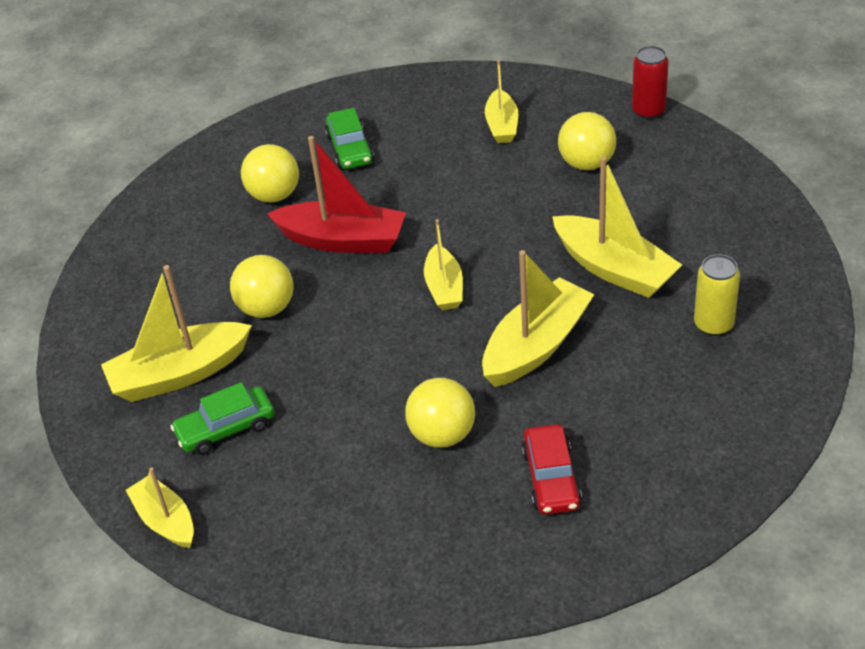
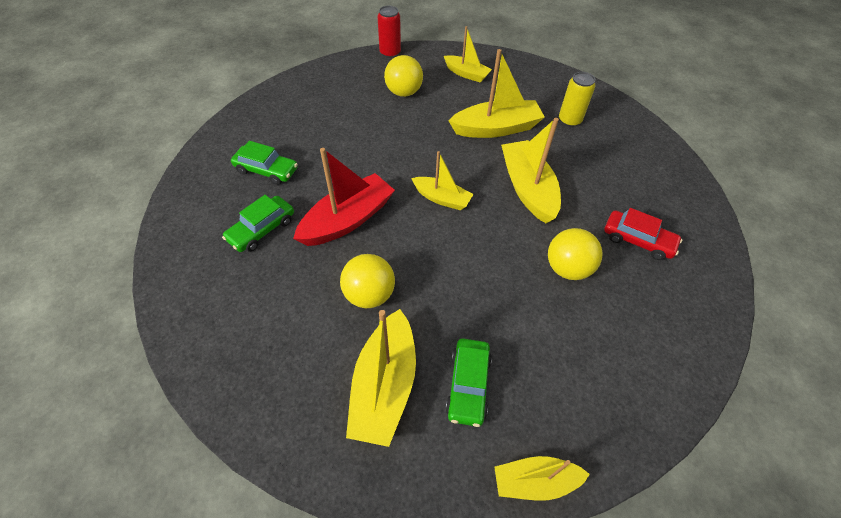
camera: 60 degrees left, 10 degrees up
(274, 195) = (262, 229): yellow ball -> green car
(502, 125) = (333, 102): yellow boat -> yellow boat (466, 74)

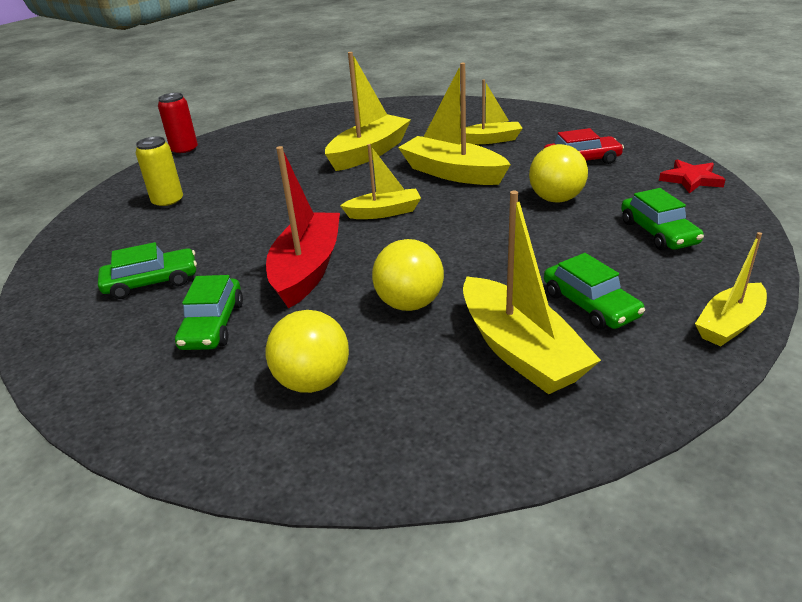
camera: 35 degrees left, 20 degrees down
(403, 92) = (240, 168): yellow ball -> yellow ball (313, 381)
(466, 74) = (289, 134): yellow boat -> yellow boat (490, 140)
(569, 120) = (426, 124): yellow can -> yellow can (168, 202)
(598, 359) = (658, 233): none -> green car
(700, 324) = (691, 179): none -> red star

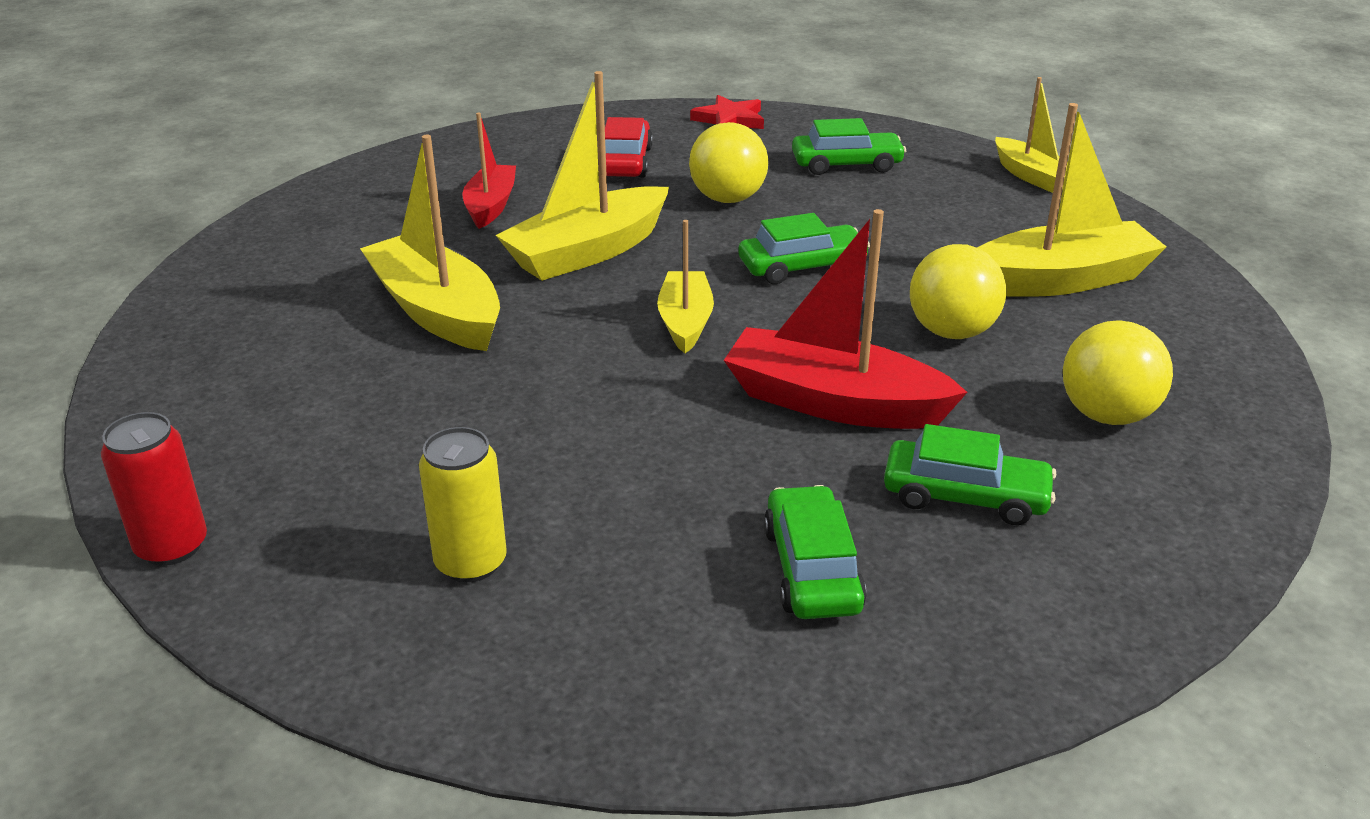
camera: 80 degrees left, 0 degrees up
(490, 140) = (491, 206): yellow boat -> red boat
(590, 305) = (983, 229): green car -> green car (802, 266)

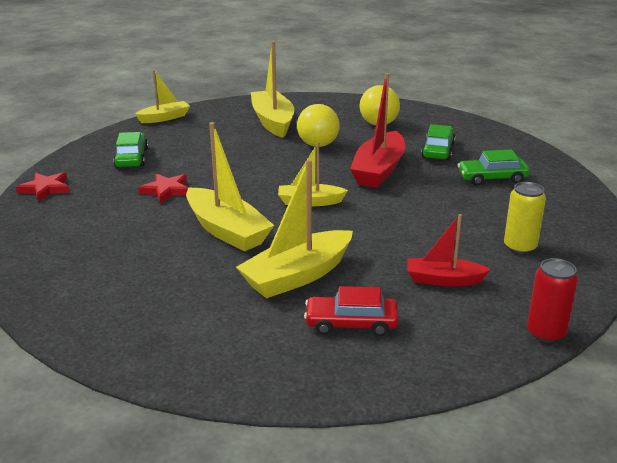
camera: 90 degrees left, 5 degrees down
(491, 206) = (151, 268): red boat -> red boat (443, 280)
(625, 162) = (98, 222): red car -> red car (351, 323)
(728, 199) = (166, 190): yellow ball -> red star
(802, 266) = (253, 173): green car -> none

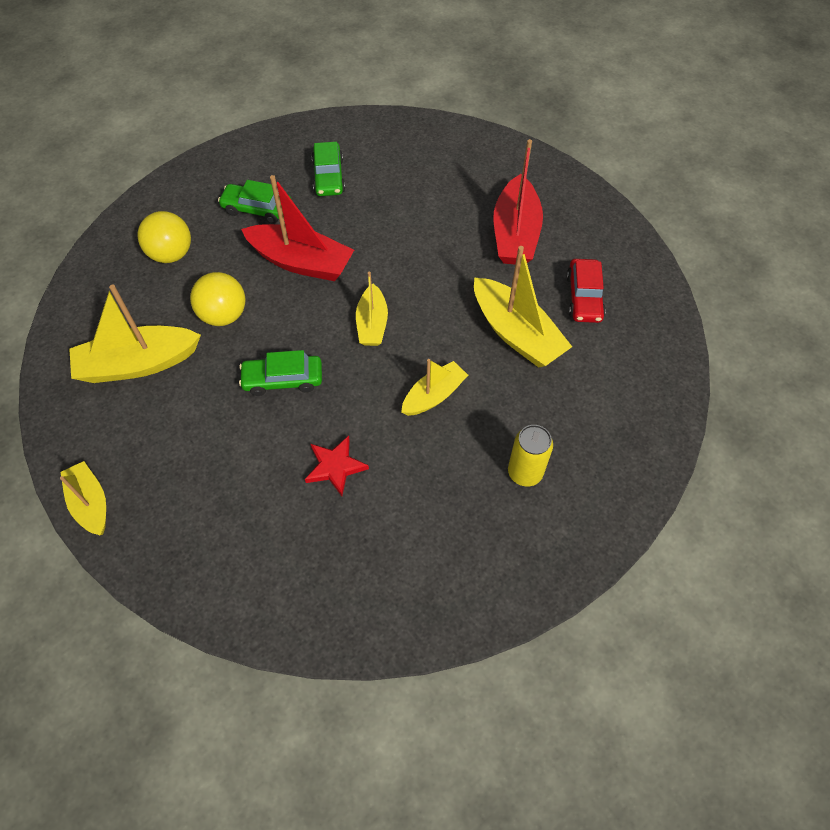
camera: 90 degrees left, 30 degrees up
(45, 189) = (320, 618): red star -> none
(132, 158) = (233, 524): green car -> green car (283, 379)
(227, 231) = (434, 395): yellow boat -> yellow boat, size x0.61
(443, 280) = (515, 233): red boat -> red boat, size x1.64
(520, 247) = (460, 179): yellow can -> yellow can (525, 472)
(546, 333) = (580, 186): red can -> none

